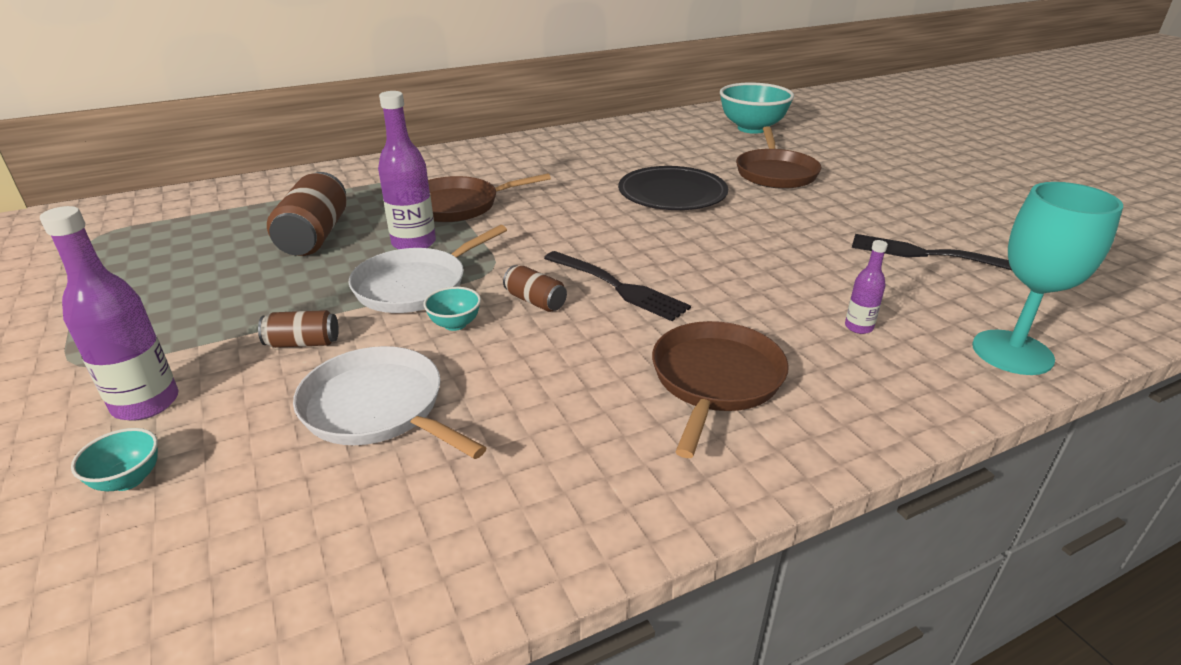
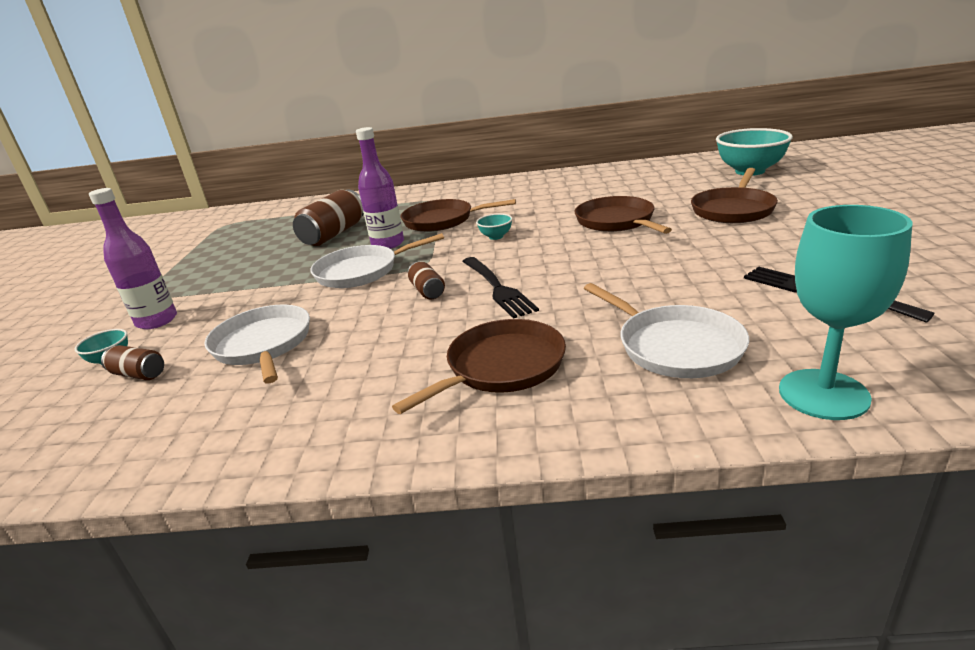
camera: 30 degrees right, 5 degrees down
(303, 343) = (263, 299): brown can -> brown can (139, 374)
(455, 324) = (360, 299): turquoise bowl -> turquoise bowl (496, 237)
(672, 193) = (616, 221): black plate -> brown pan
(858, 327) = (675, 346): purple bottle -> white pan

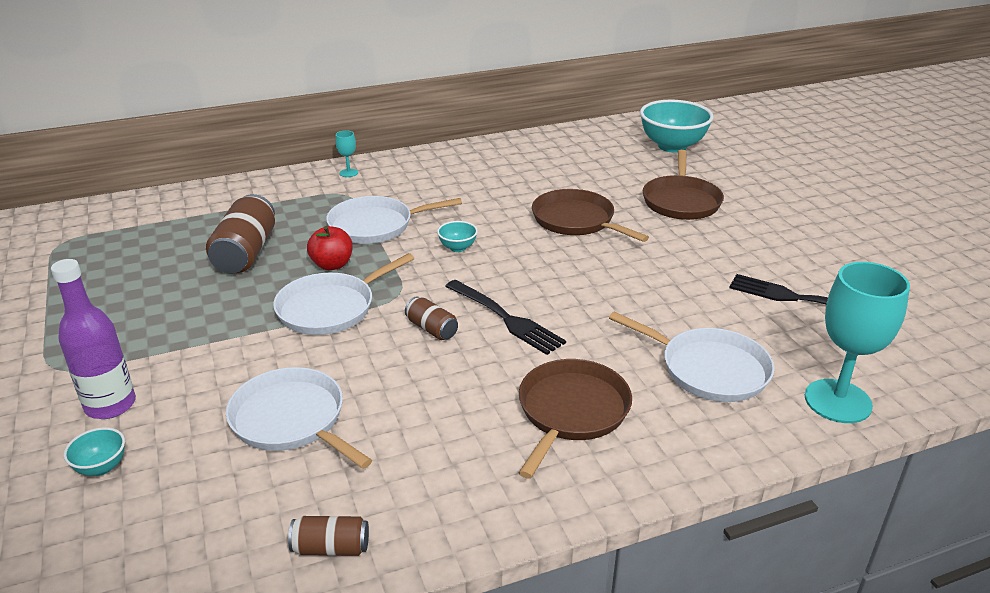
camera: 25 degrees left, 5 degrees up
(139, 374) = (163, 479): brown can -> brown can (331, 548)
(388, 244) = (332, 265): purple bottle -> red apple
(442, 220) = (375, 226): brown pan -> white pan
(450, 189) = (348, 173): none -> turquoise goblet

